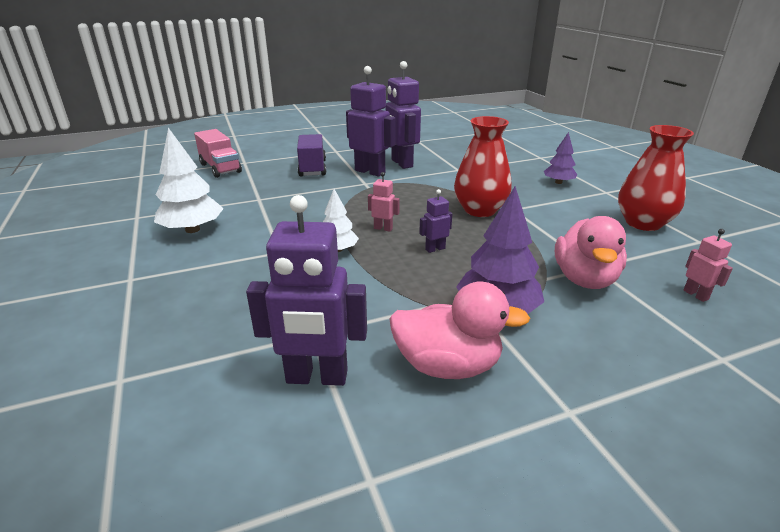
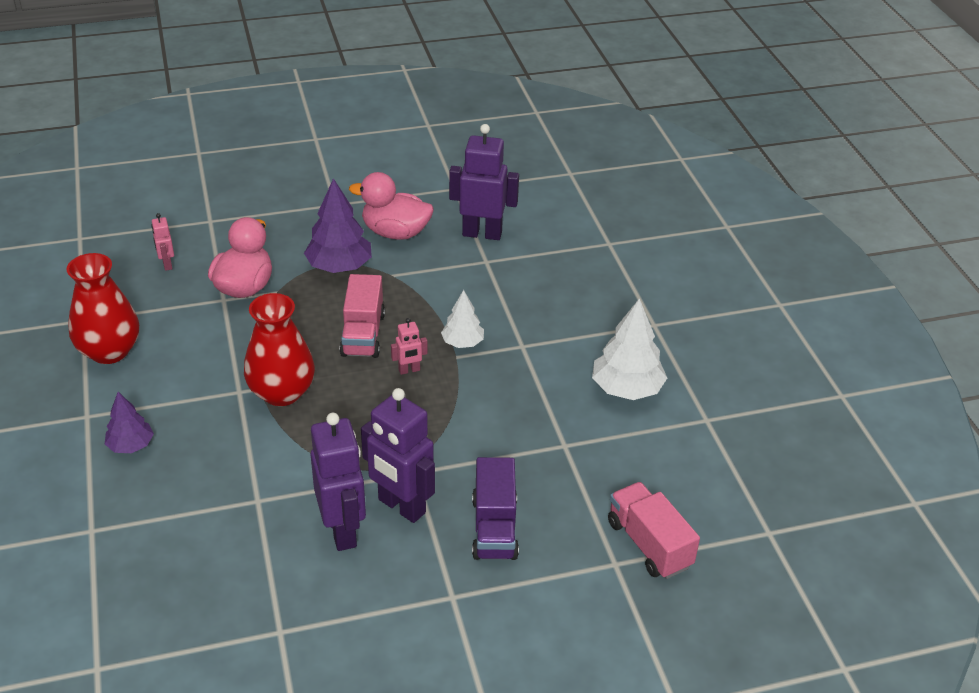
camera: 175 degrees left, 10 degrees up
(383, 228) = (409, 370): pink robot -> pink robot turned 45 degrees counterclockwise
(435, 249) = (363, 334): purple robot -> pink truck

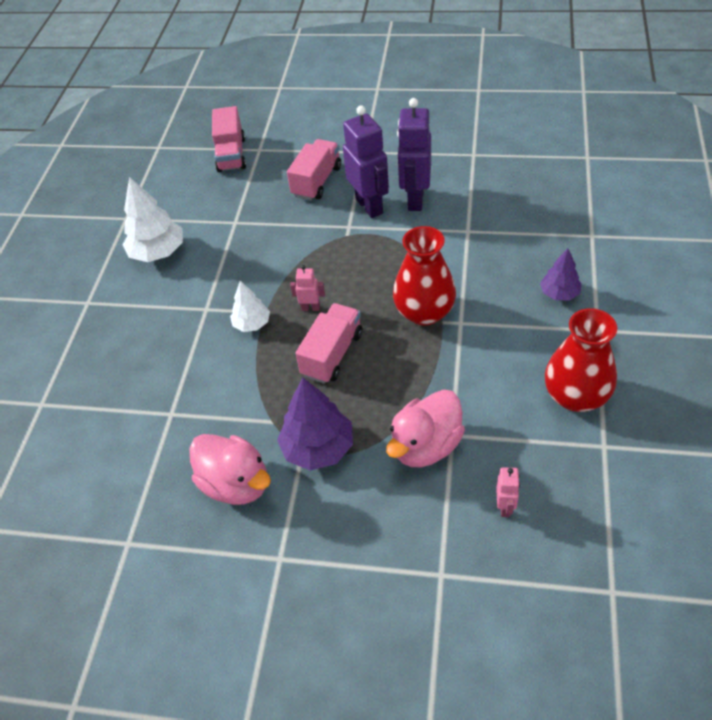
camera: 150 degrees left, 10 degrees up
(482, 233) = (149, 454): purple robot -> none
(494, 528) = (317, 181): purple truck -> pink truck

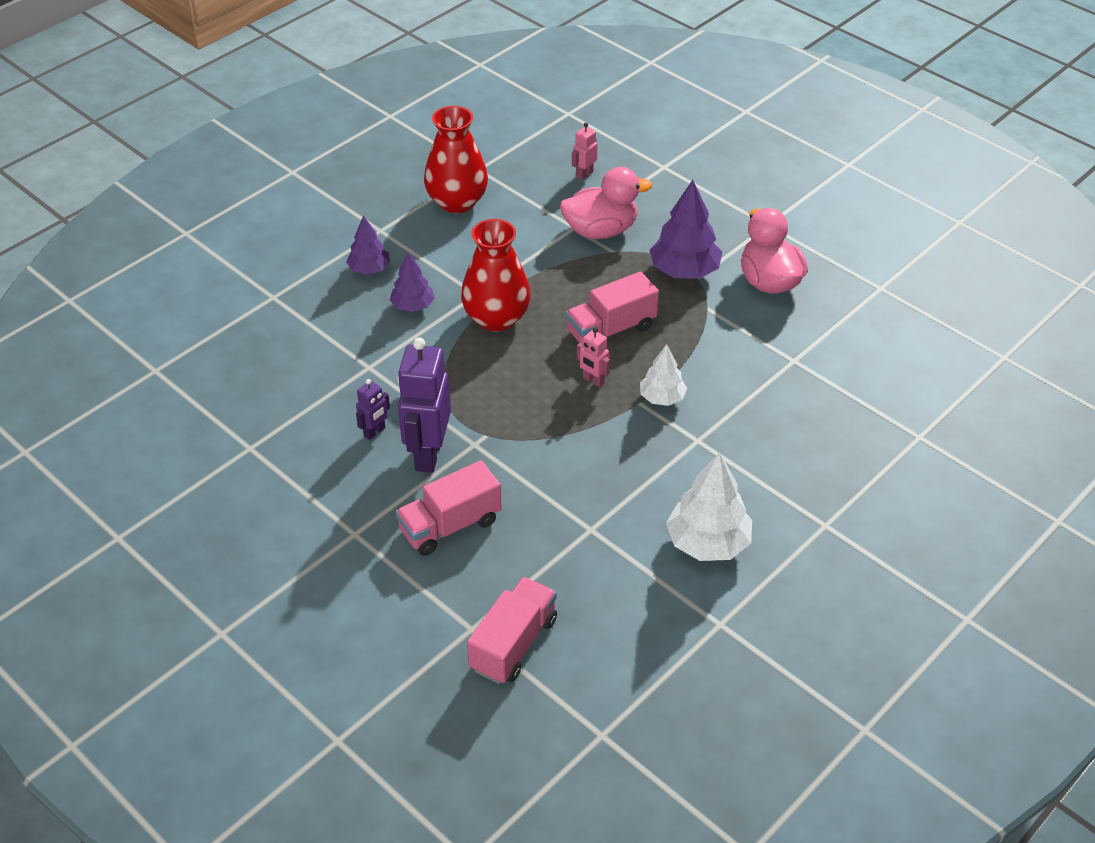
camera: 150 degrees left, 5 degrees down
(415, 199) = (375, 432): purple robot -> purple robot, size x0.47
(493, 286) = (412, 306): none -> purple tree

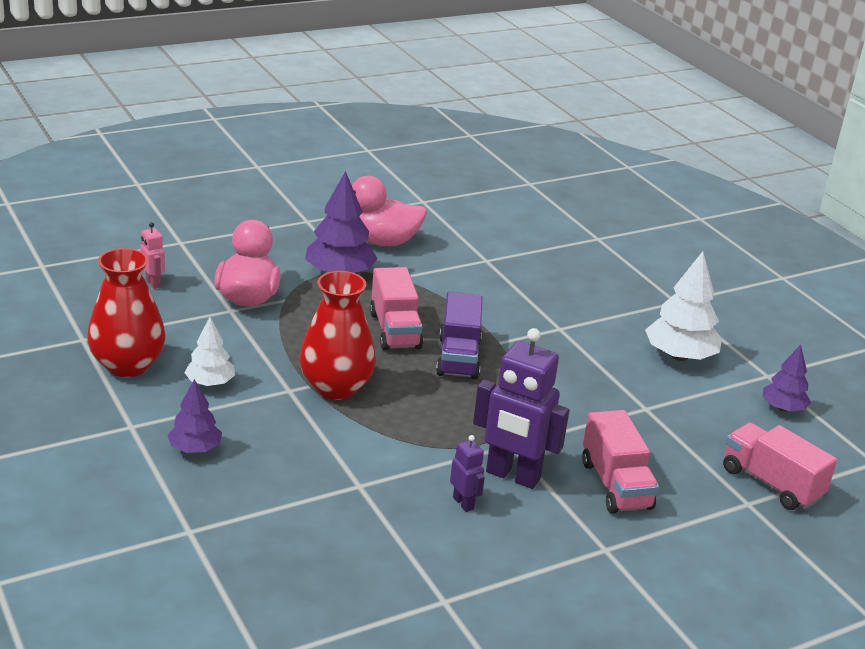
camera: 75 degrees left, 15 degrees down
(412, 306) = (279, 434): purple tree -> purple tree (783, 408)
(593, 380) = (458, 357): pink robot -> purple truck
(662, 398) = (499, 330): white tree -> white tree (210, 383)

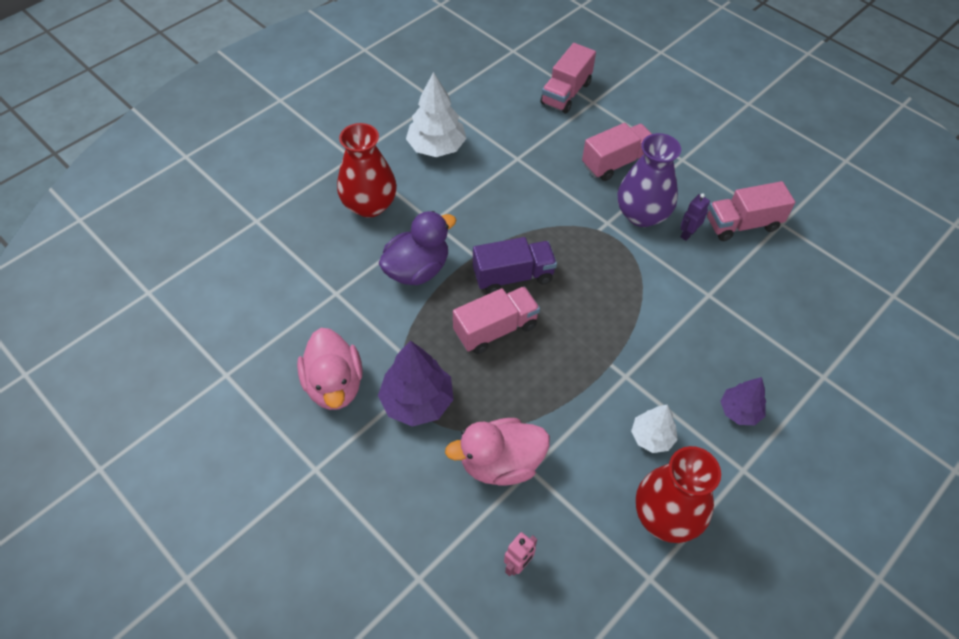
camera: 105 degrees left, 25 degrees up
(336, 387) = (603, 345): red vase -> red vase (369, 205)
(459, 560) = (742, 224): none -> pink truck
(495, 305) = (417, 269): none -> purple duck
(512, 476) = (642, 214): purple robot -> purple vase
(783, 408) = (476, 91): purple tree -> none

